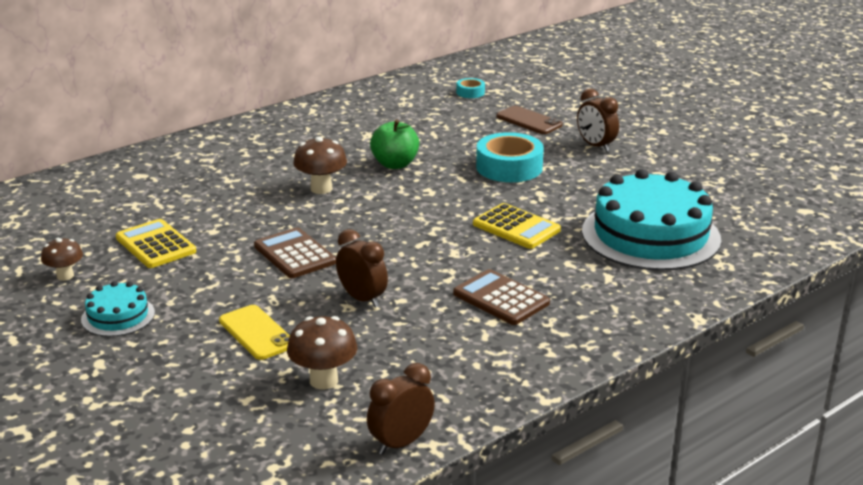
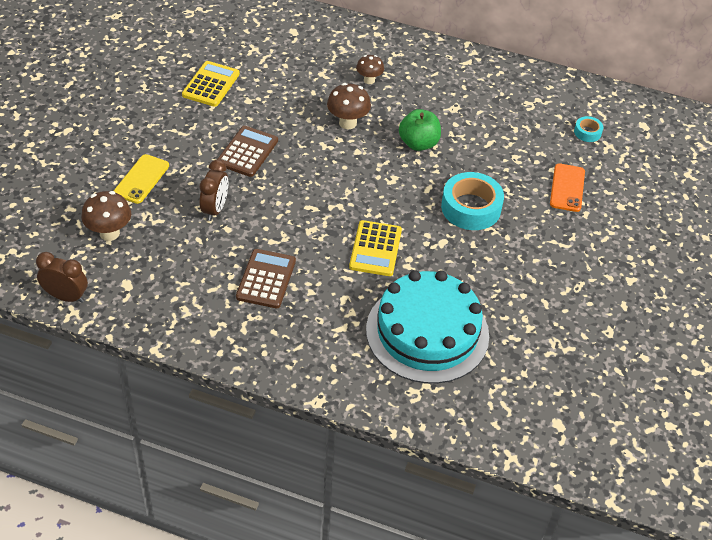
camera: 55 degrees right, 20 degrees up
(65, 276) = (147, 67): brown mushroom -> brown mushroom (369, 80)
(118, 316) = (119, 112): turquoise cake -> none
(529, 121) = (567, 188): brown phone -> orange phone
(595, 146) = (558, 246): brown clock -> none

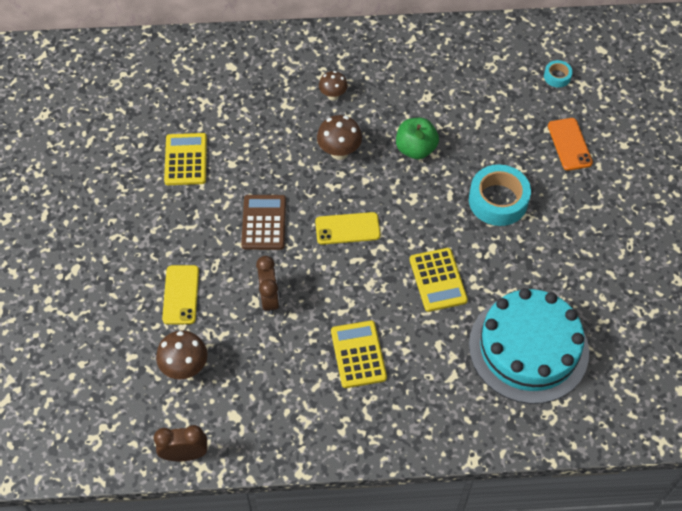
camera: 20 degrees left, 10 degrees up
(266, 279) = (358, 354): brown calculator -> yellow calculator
(318, 181) = (347, 229): none -> yellow phone

